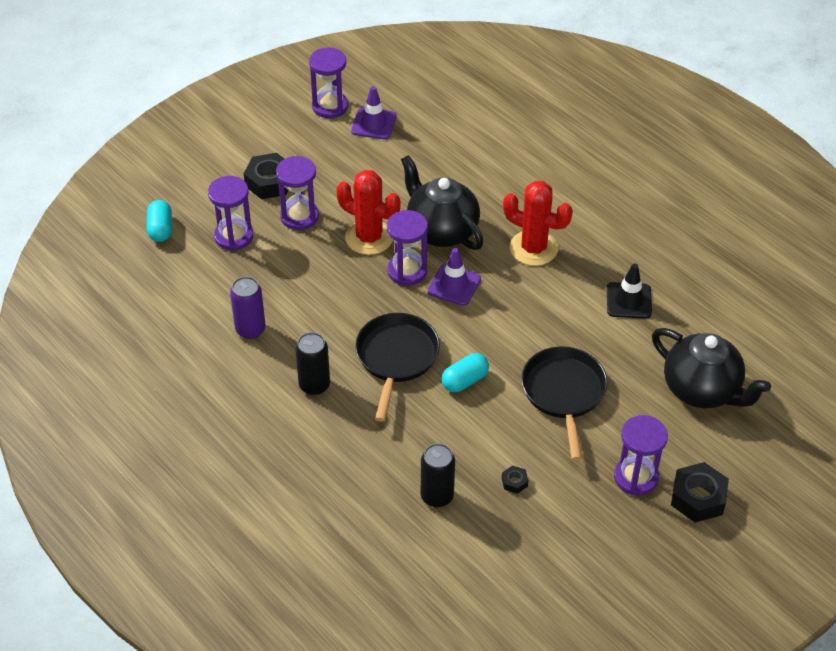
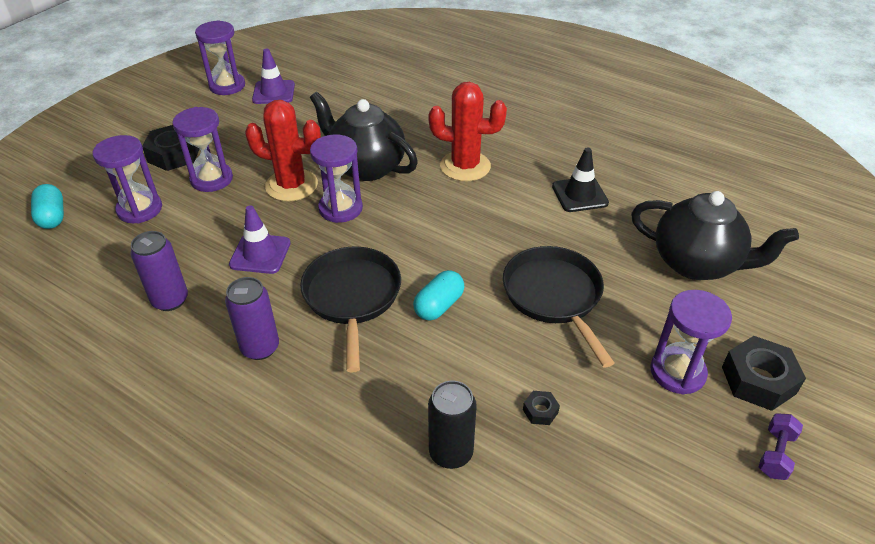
camera: 15 degrees left, 5 degrees down
(314, 385) = (260, 347): black can -> purple can
(454, 285) = (395, 213): purple traffic cone -> purple traffic cone (260, 254)
(679, 552) = (775, 454): none -> purple dumbbell

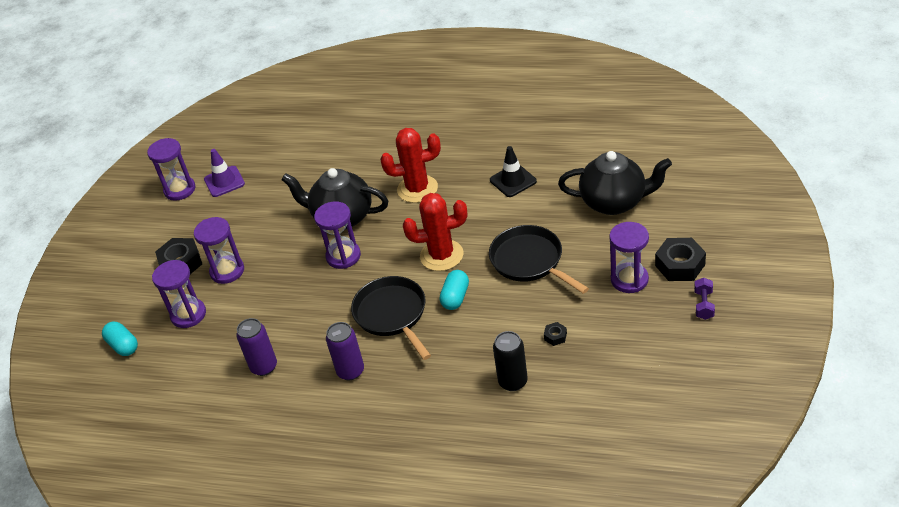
camera: 15 degrees left, 0 degrees up
(260, 254) = (306, 311): purple traffic cone -> none
(291, 185) = (294, 253): red cactus -> red cactus (441, 255)

